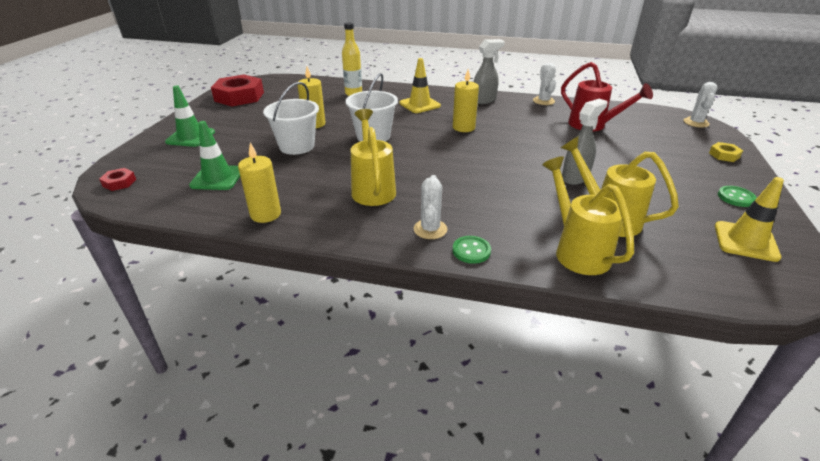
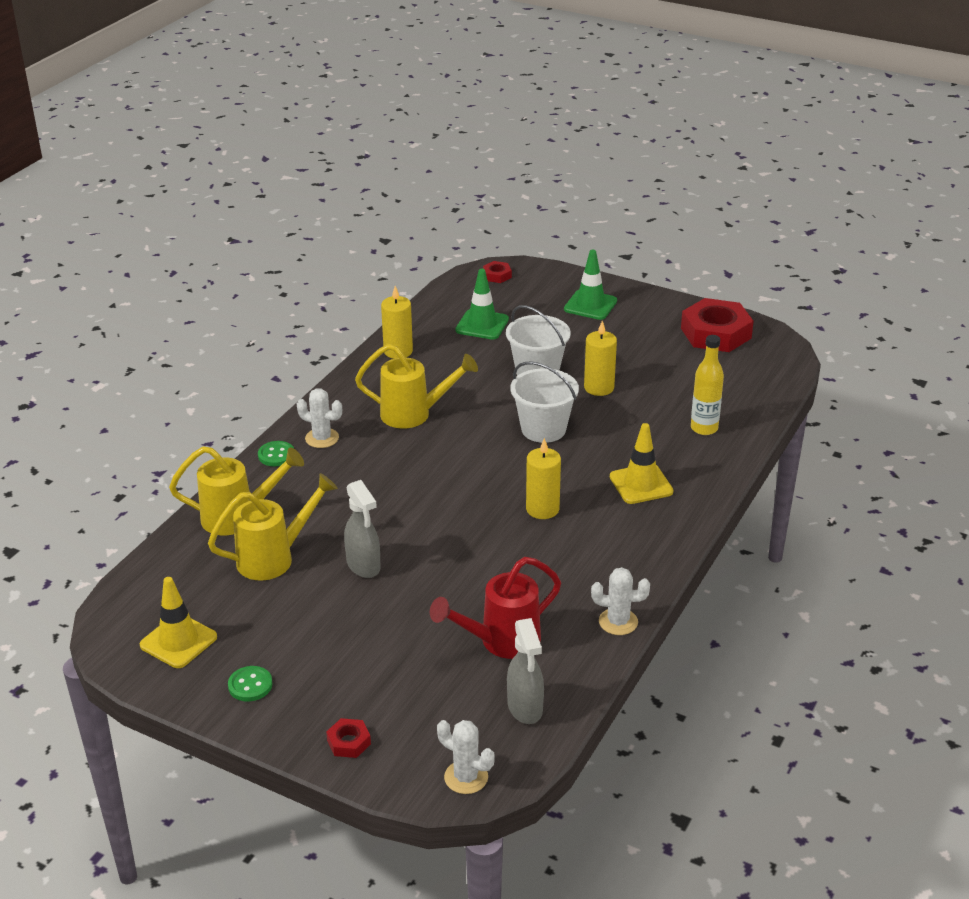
camera: 105 degrees right, 0 degrees up
(484, 100) = (640, 554): grey spray bottle -> grey spray bottle (525, 708)
(724, 155) = (349, 742): yellow nut -> red nut

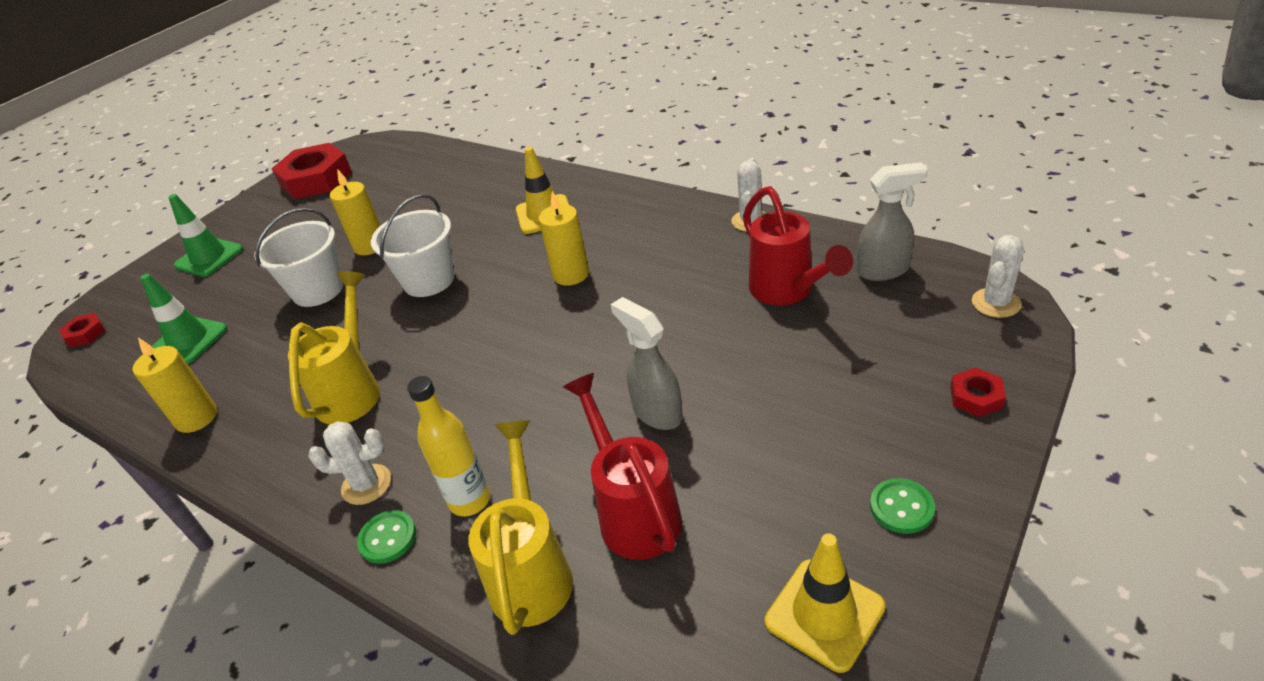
camera: 80 degrees left, 5 degrees up
(274, 558) = (633, 511): yellow watering can -> red watering can
(322, 438) = (366, 484): white cactus -> white cactus turned 60 degrees clockwise
(363, 566) = (657, 412): grey spray bottle -> grey spray bottle turned 105 degrees counterclockwise
(704, 428) = (467, 182): yellow bottle -> yellow bottle (470, 500)

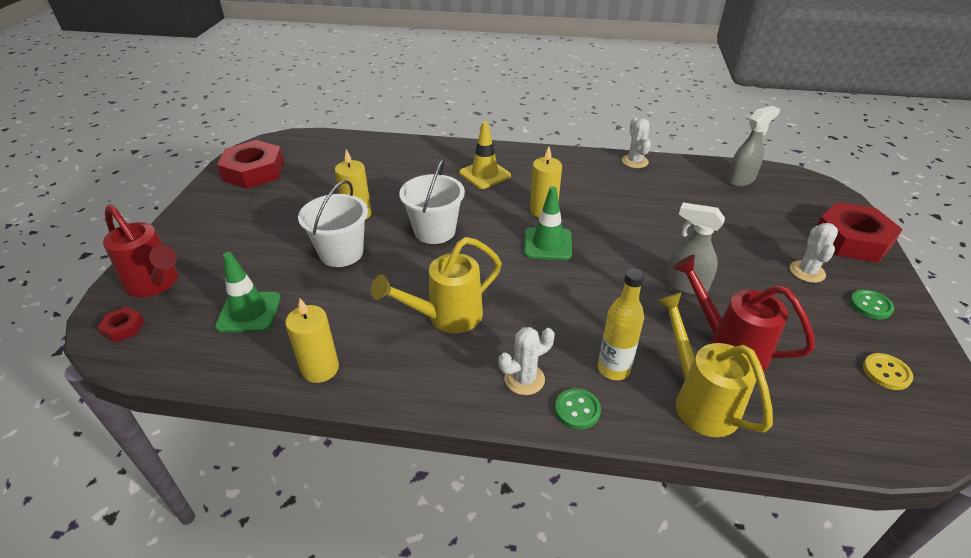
camera: 30 degrees left, 0 degrees up
(209, 257) = (202, 244): green traffic cone -> green traffic cone (547, 244)
(352, 389) = (446, 317): yellow watering can -> yellow watering can turned 105 degrees counterclockwise
(788, 291) = (697, 200): red watering can -> red watering can (156, 284)
(824, 614) = (886, 372): yellow traffic cone -> yellow button
(976, 397) = (852, 239): red nut -> red nut, size x2.23
(996, 303) = (816, 188): white cactus -> white cactus (807, 272)

